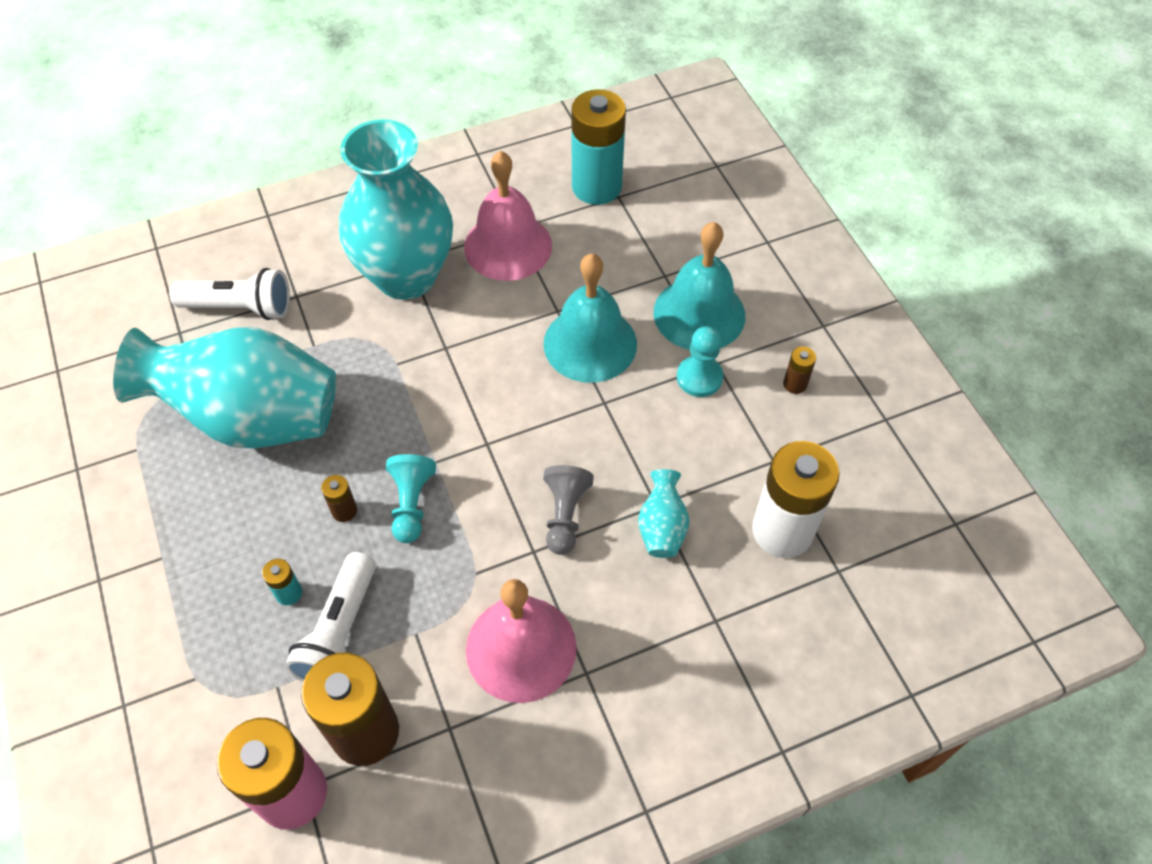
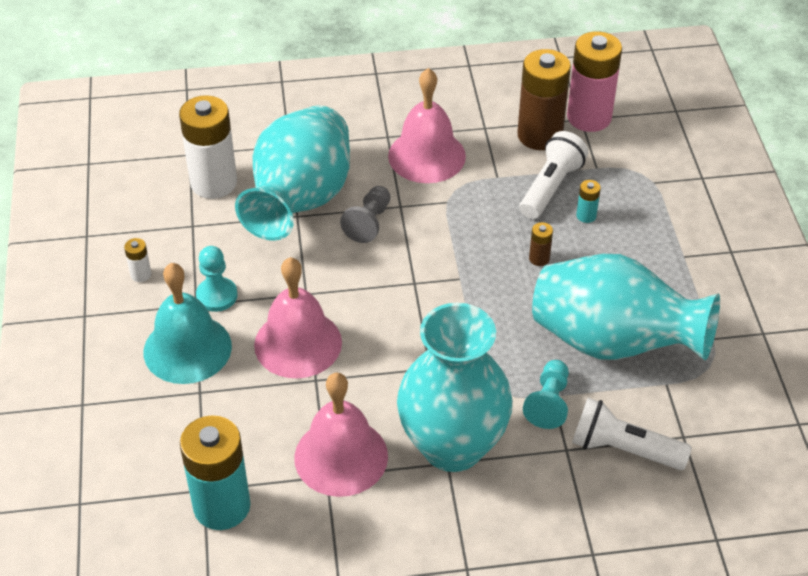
camera: 165 degrees left, 10 degrees down
(411, 504) = (485, 253): turquoise pawn -> turquoise pawn (548, 403)
(590, 343) = (298, 343): turquoise bell -> pink bell
(662, 527) = (300, 201): turquoise vase -> turquoise vase, size x2.47
(795, 384) = (141, 274): brown battery -> white battery

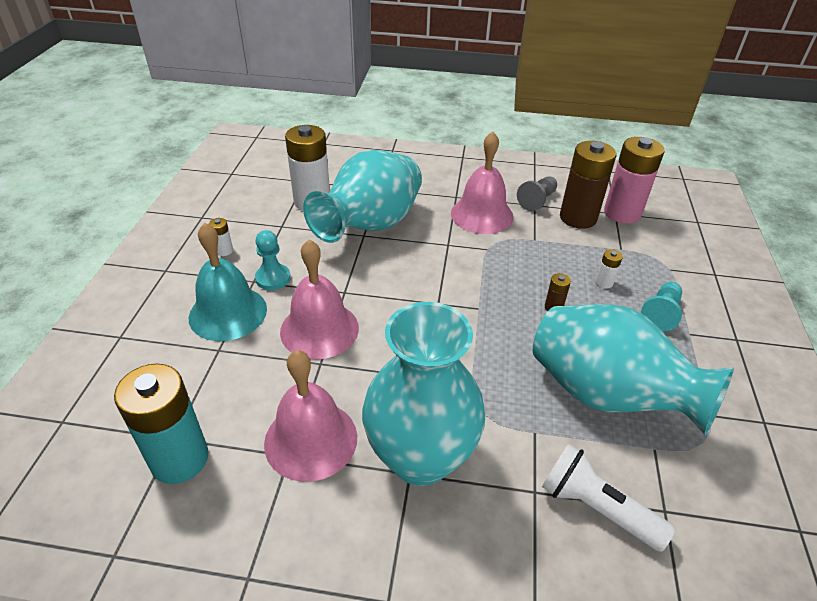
camera: 15 degrees right, 5 degrees down
(369, 223) = (418, 251): grey pawn -> grey pawn (537, 200)
(548, 403) = (529, 438): turquoise pawn -> turquoise pawn (661, 313)
(550, 187) = (578, 255): white flashlight -> none
(586, 216) = (604, 282): turquoise battery -> white battery

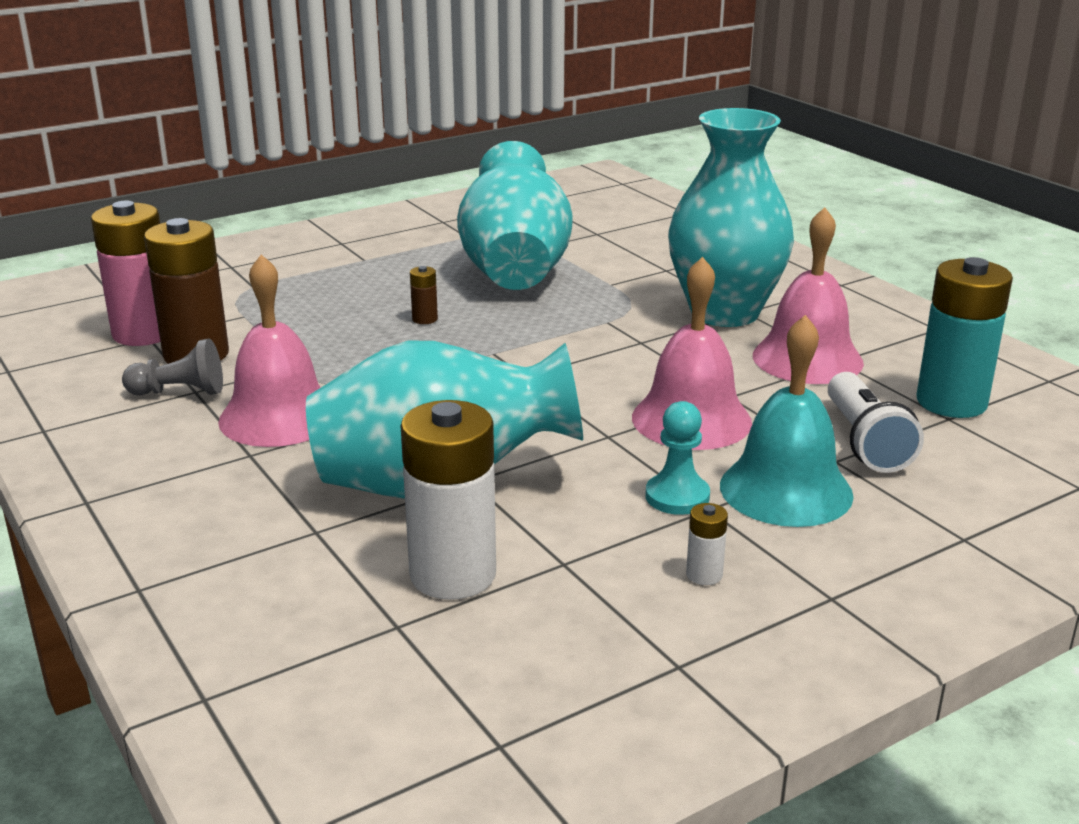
camera: 130 degrees left, 15 degrees down
(596, 508) = (638, 250): white flashlight -> white flashlight (865, 441)
(604, 282) = (334, 308): white battery -> none
(661, 313) = (350, 274): turquoise pawn -> none

